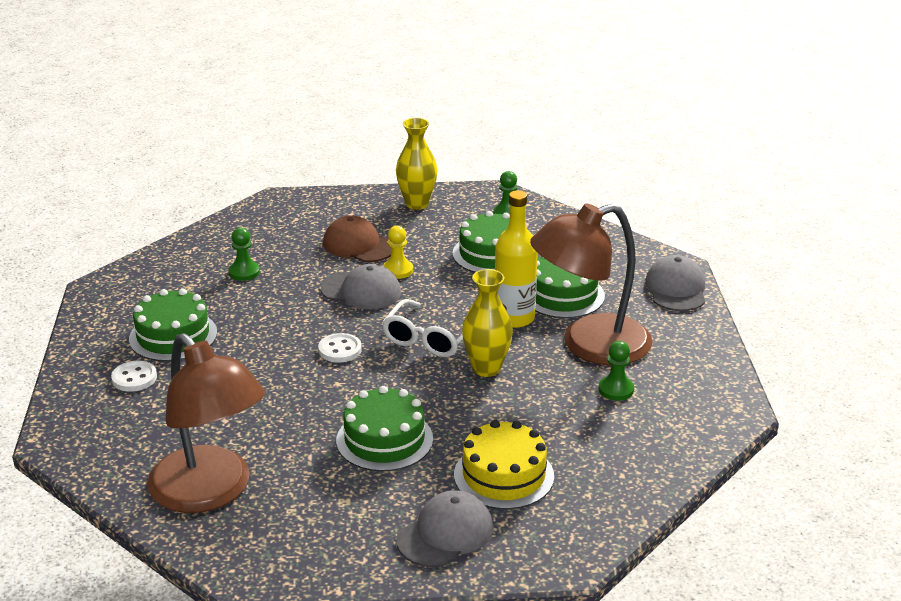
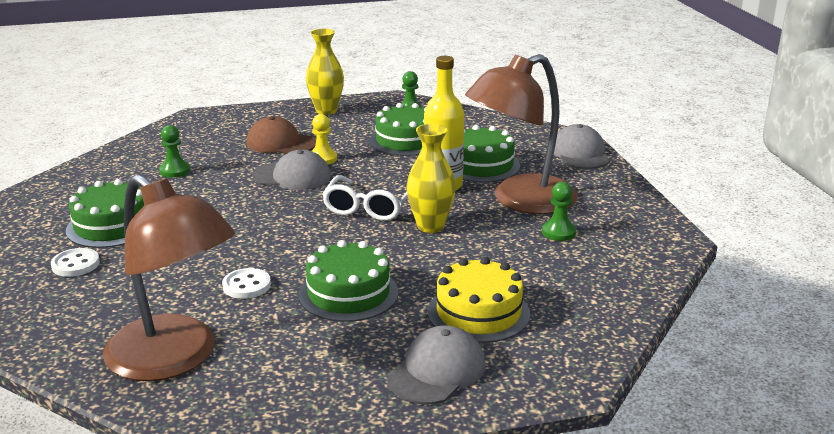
camera: 10 degrees left, 5 degrees down
(340, 350) = (283, 223): white button -> white button (246, 285)

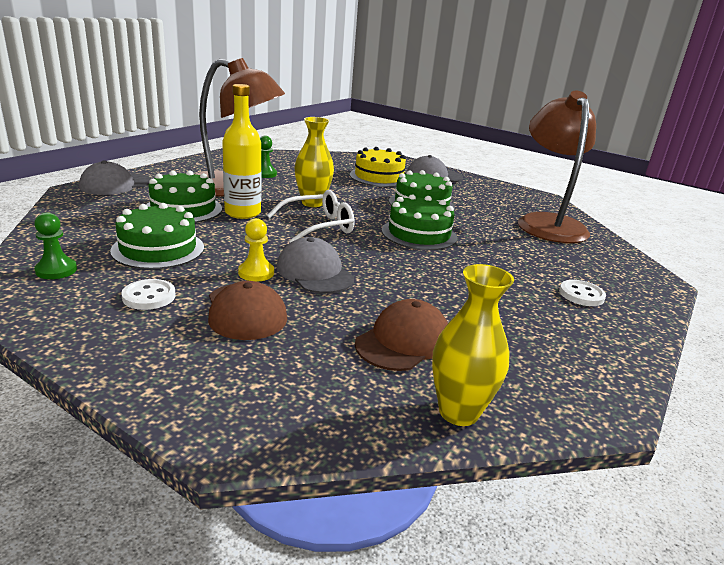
camera: 135 degrees left, 0 degrees up
(111, 226) = (528, 312): green cake -> green cake (419, 234)
(175, 171) = (403, 341): green pawn -> brown cap
(246, 285) = (470, 230): white button -> white button (149, 296)
(326, 110) = (95, 326): yellow vase -> yellow vase (458, 412)

